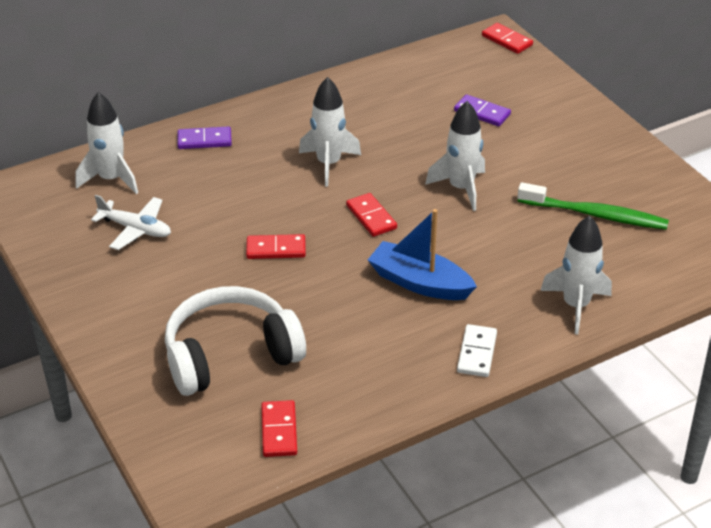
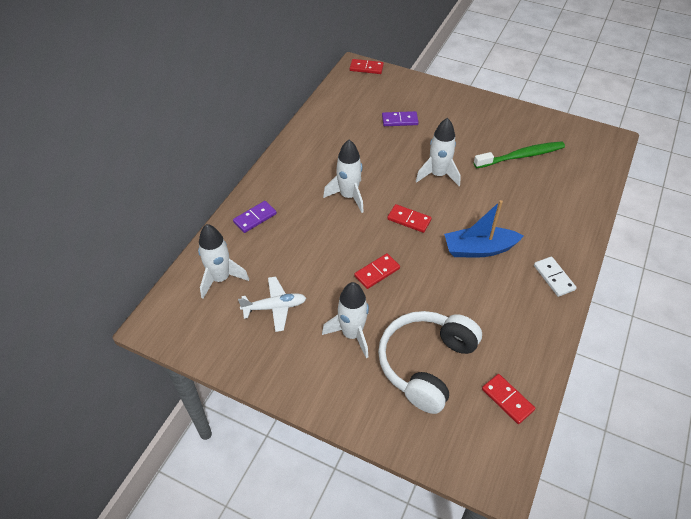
camera: 35 degrees left, 10 degrees up
(576, 306) = (569, 218): white rocket -> white rocket (352, 334)

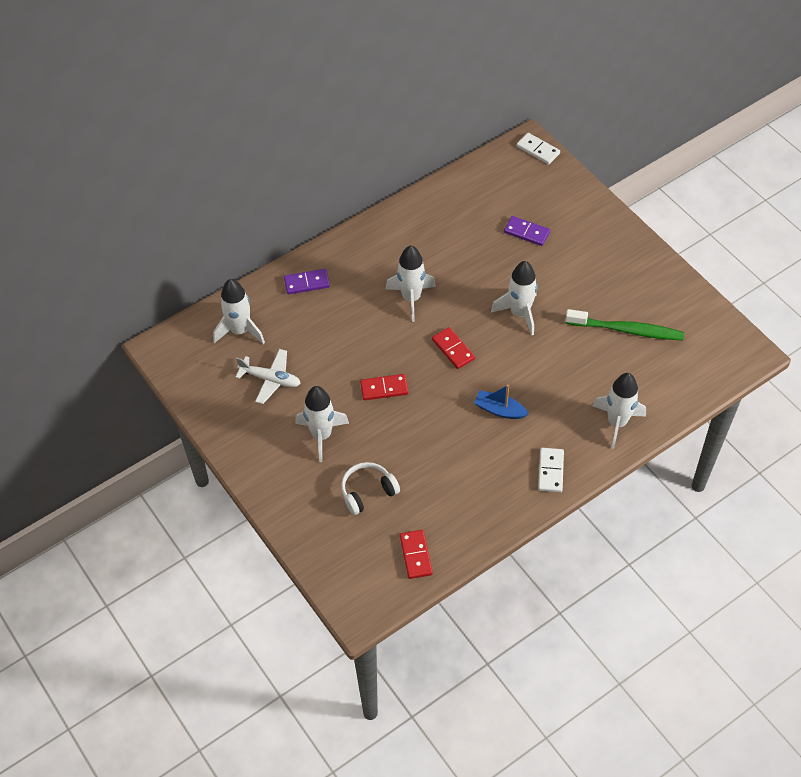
camera: 30 degrees right, 5 degrees up
(366, 68) = (538, 150): red domino -> white domino
(426, 364) = (367, 492): white headphones -> white headphones, size x0.55
(479, 249) = (499, 410): blue boat -> blue boat, size x0.64
(569, 221) = (617, 423): none -> white rocket

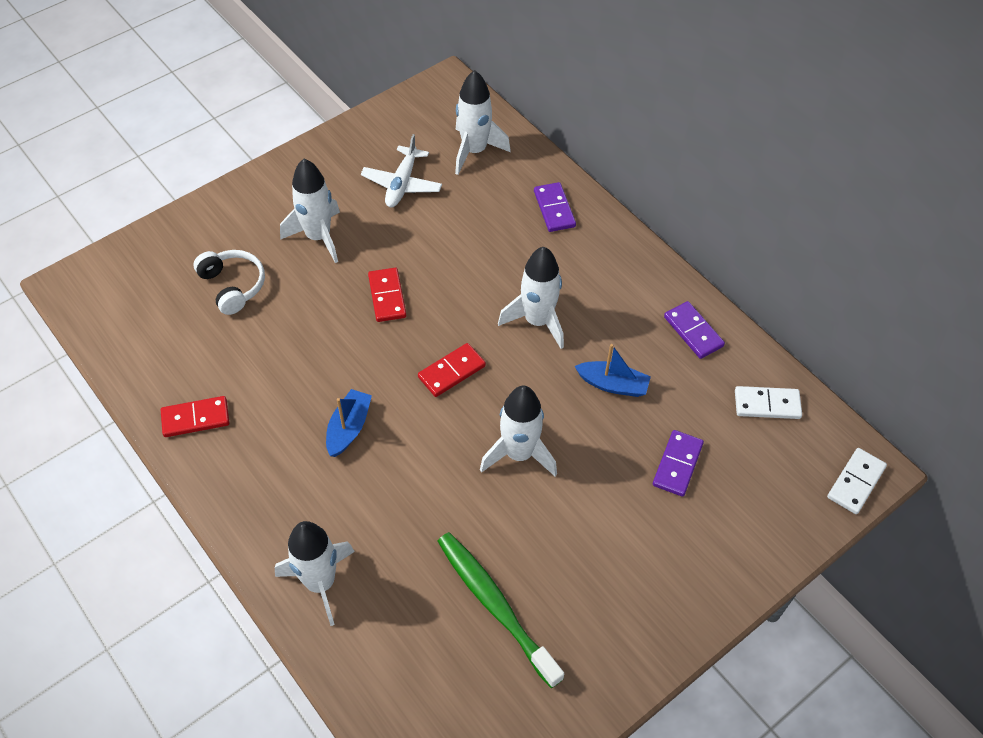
camera: 85 degrees right, 0 degrees up
(416, 555) = (136, 338): red domino -> red domino (195, 418)
(424, 214) = (693, 331): none -> purple domino
(465, 260) = (613, 384): none -> blue boat
(550, 471) = (244, 491): white domino -> white domino (767, 404)
(627, 330) = (495, 605): green toothbrush -> green toothbrush turned 135 degrees clockwise

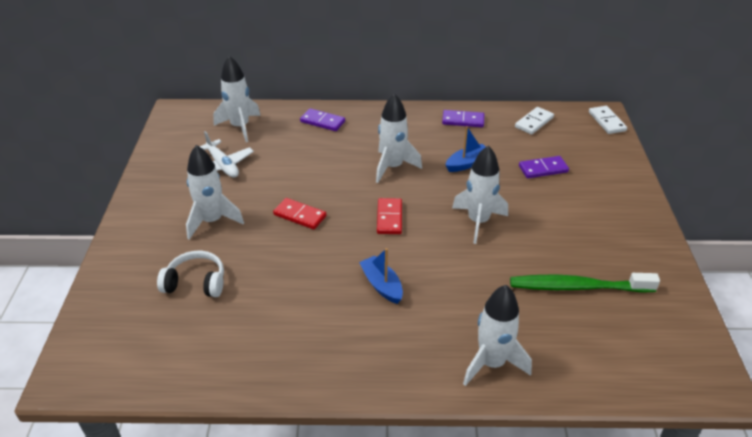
camera: 50 degrees left, 15 degrees down
(195, 418) = (285, 362): red domino -> none
(677, 464) = (543, 169): purple domino -> purple domino turned 75 degrees counterclockwise

